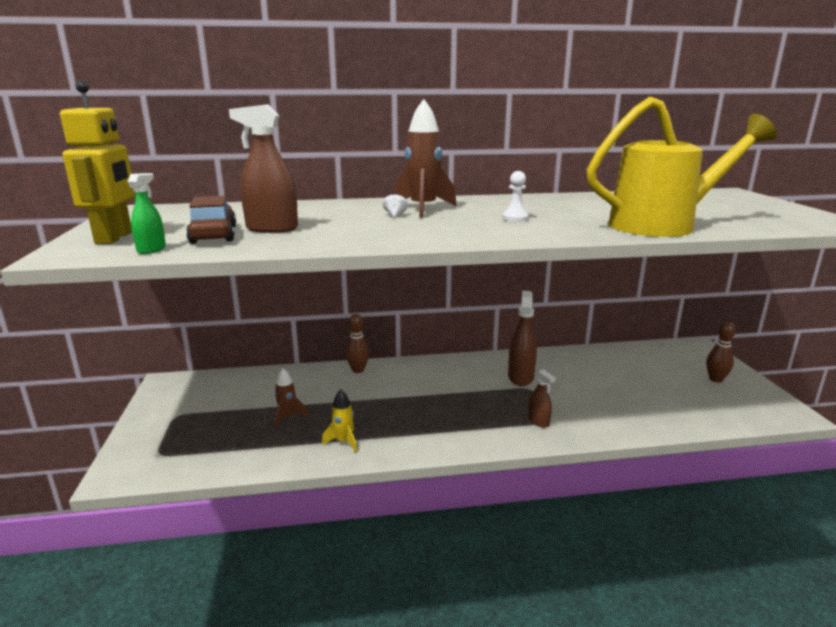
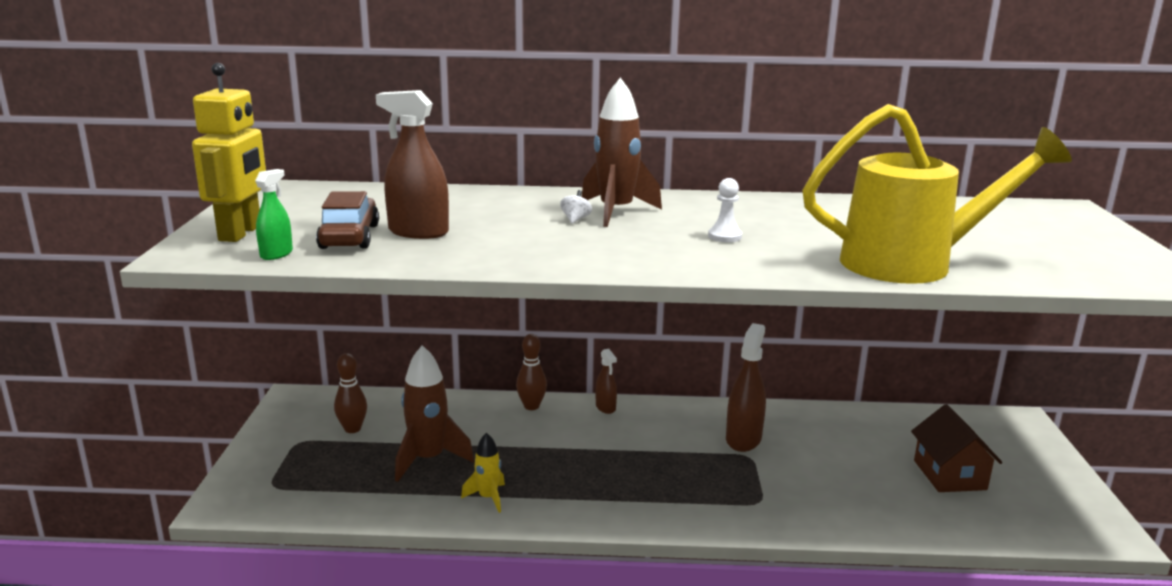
camera: 10 degrees right, 0 degrees up
(288, 418) = (428, 459): brown rocket -> brown rocket, size x1.79
(538, 421) = (744, 501): brown spray bottle -> brown spray bottle (605, 407)
(670, 386) = (949, 475): none -> brown house
(715, 379) = (1021, 472): brown bowling pin -> brown bowling pin (352, 429)

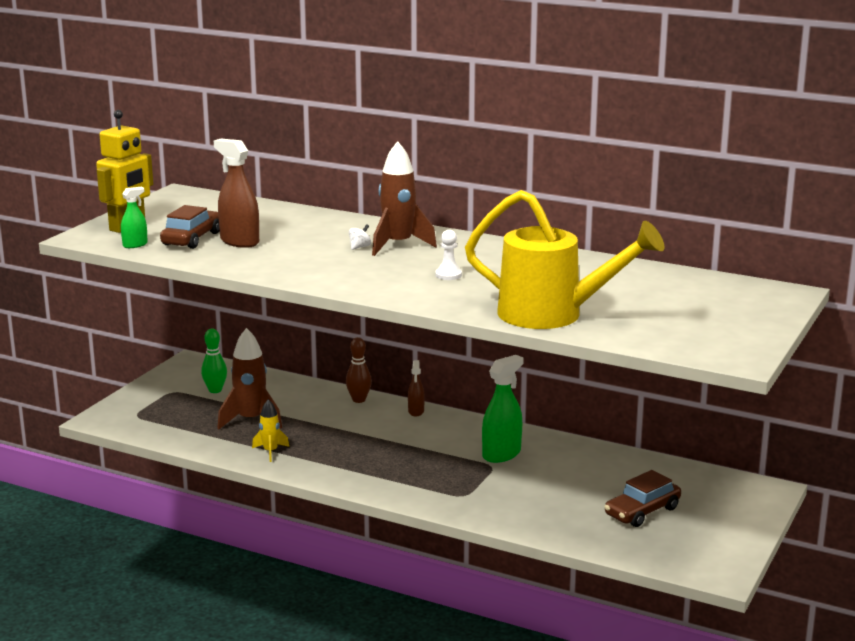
camera: 25 degrees right, 0 degrees up
(352, 429) = (215, 390): brown bowling pin -> green bowling pin
(743, 439) = (501, 454): brown spray bottle -> green spray bottle
(949, 475) = (642, 511): brown house -> brown car

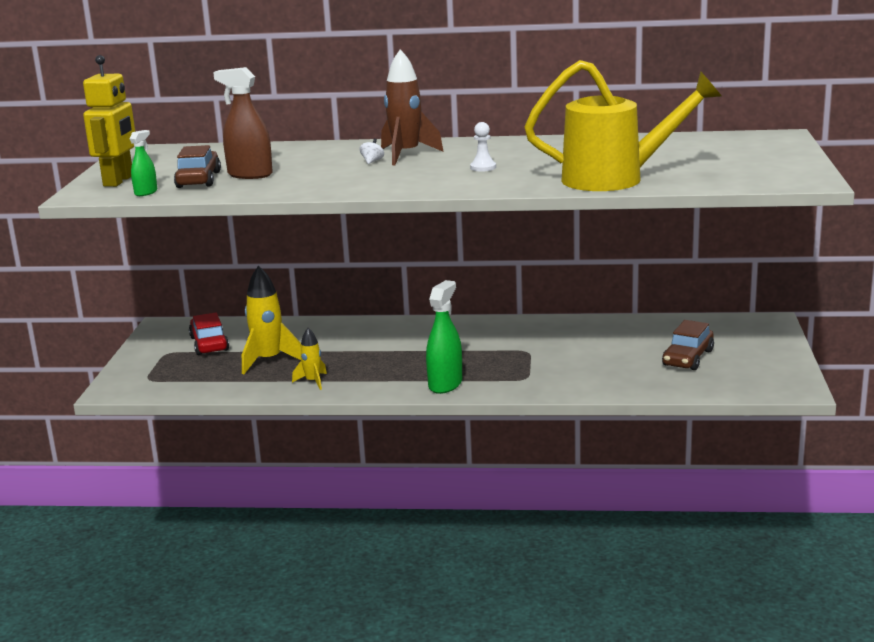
camera: 20 degrees left, 0 degrees up
(215, 390) = (209, 344): green bowling pin -> red car
(251, 420) = (269, 361): brown rocket -> yellow rocket
(359, 400) = (356, 325): brown bowling pin -> none
(416, 411) = (418, 324): brown spray bottle -> none
(501, 454) = (526, 341): green spray bottle -> green spray bottle (445, 384)

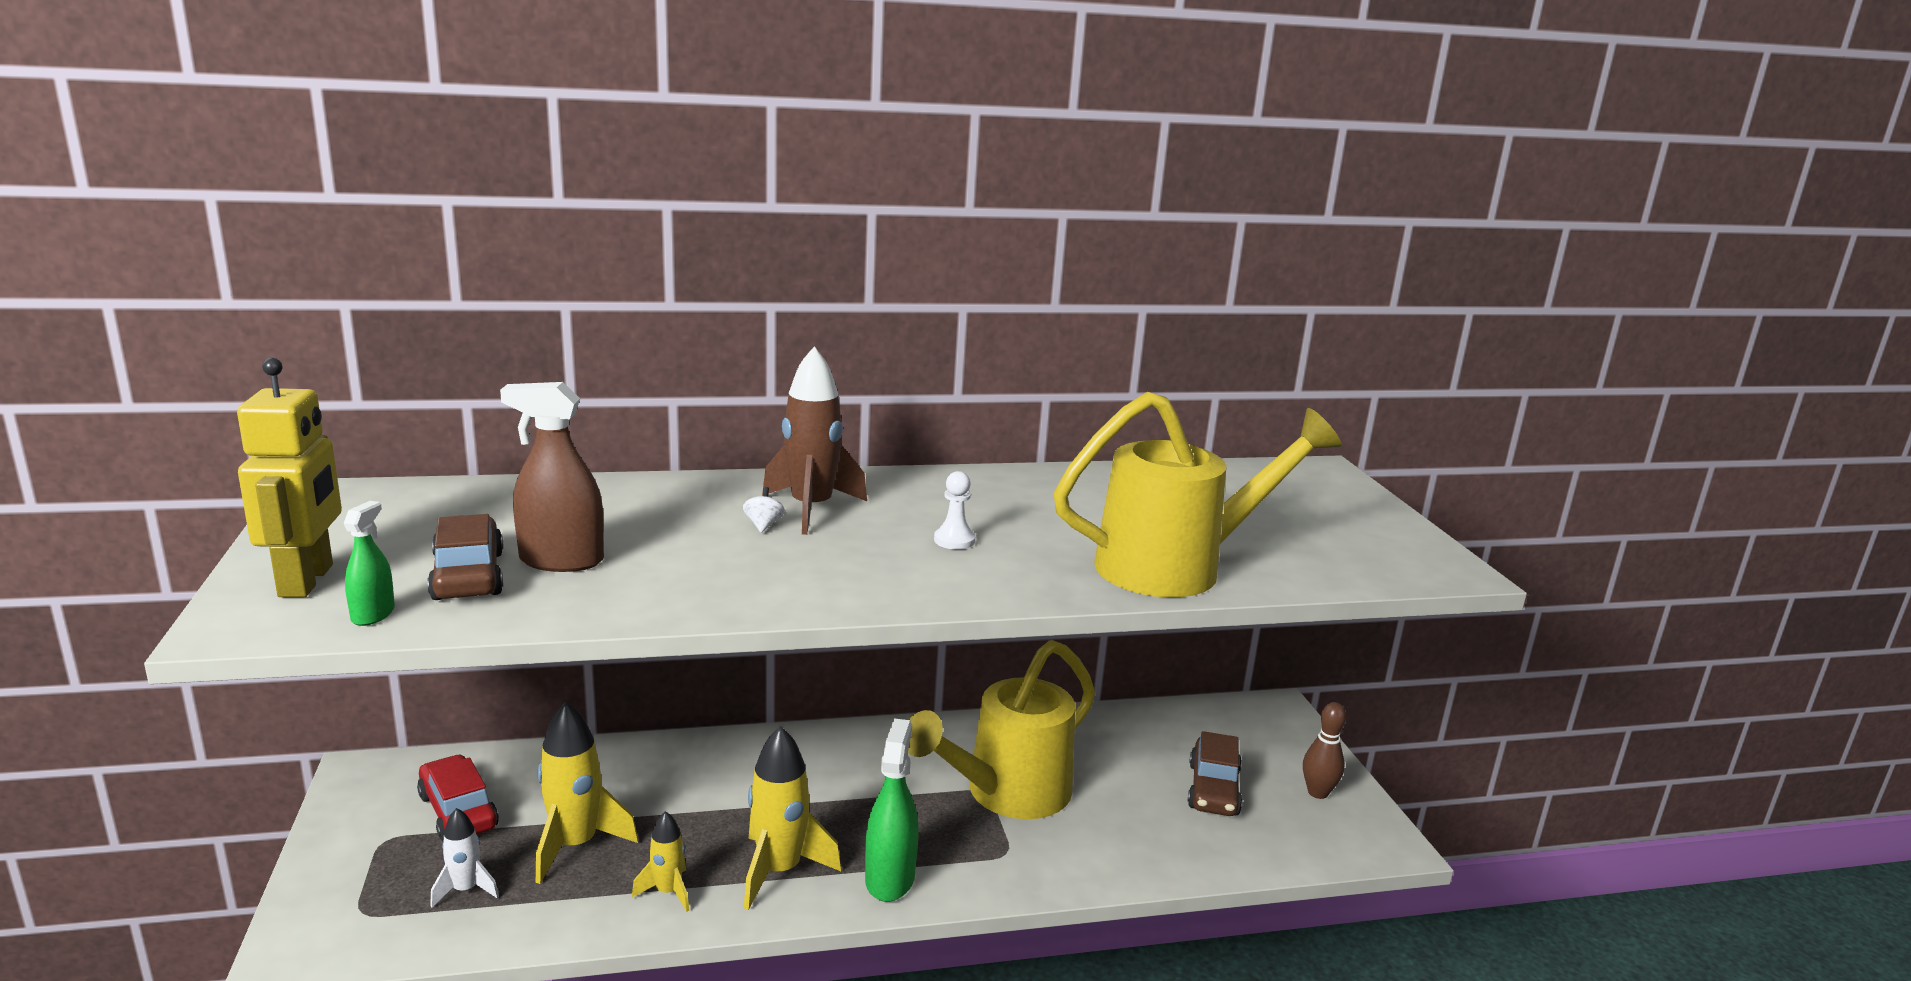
camera: 20 degrees left, 0 degrees up
(204, 374) = (465, 890): none -> white rocket
(380, 377) = (779, 871): none -> yellow rocket
(542, 353) = (1007, 793): none -> yellow watering can
(764, 363) = (1317, 793): none -> brown bowling pin

